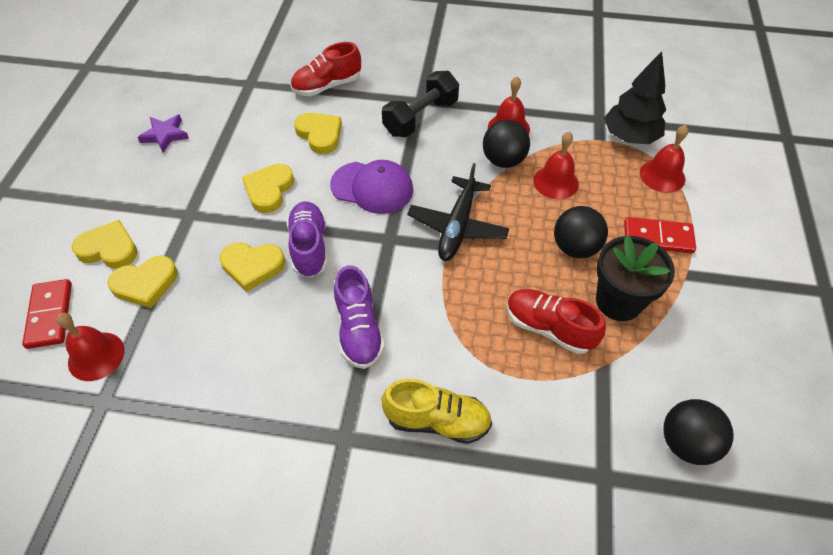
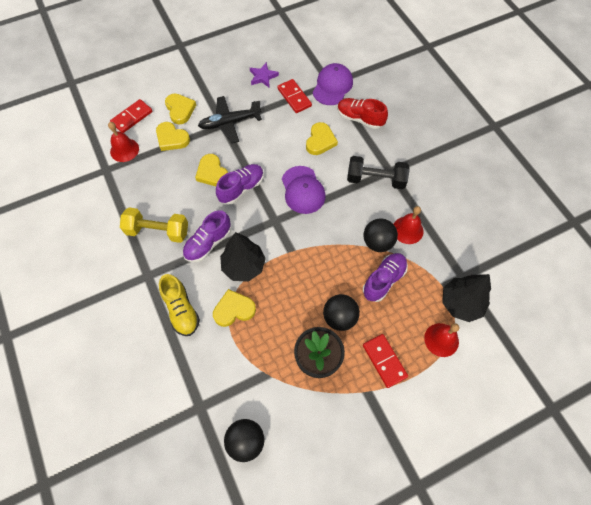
camera: 55 degrees right, 10 degrees up
(231, 124) = (294, 97): none -> red domino
(256, 83) = (332, 86): none -> purple cap
(269, 190) = (263, 146): yellow heart -> yellow heart (234, 309)
(282, 384) = (158, 231): none -> yellow dumbbell
(428, 307) = (244, 266): none -> black tree
(457, 227) = (308, 248): black plane -> black plane (229, 123)
(549, 328) = (272, 333): red shoe -> none
(556, 182) = (383, 280): red bell -> purple shoe

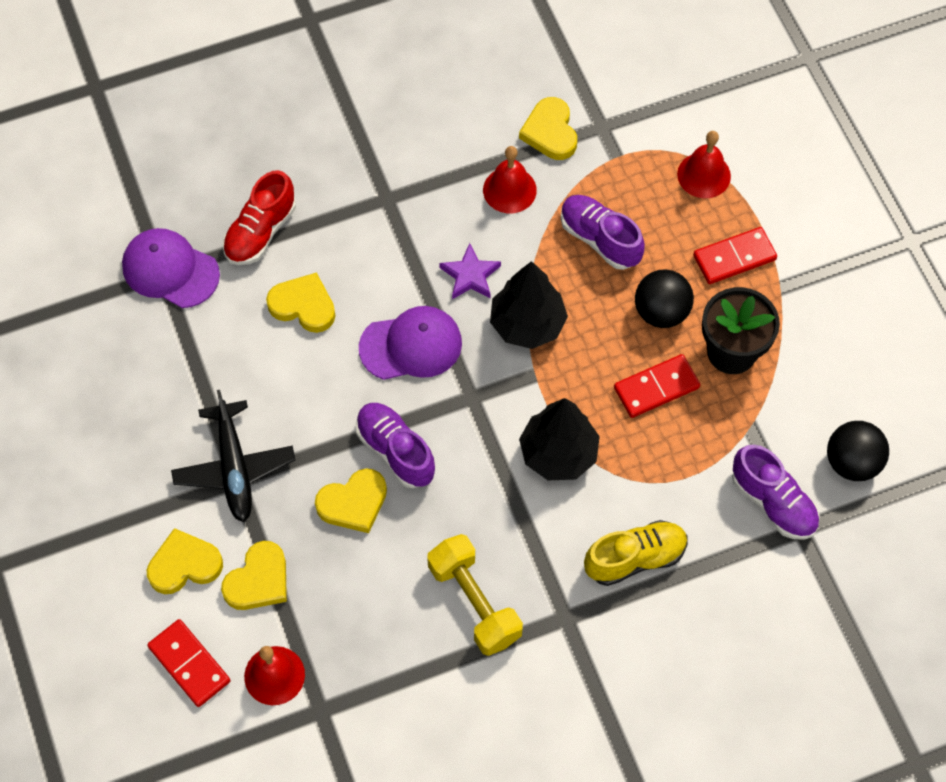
camera: 85 degrees left, 0 degrees up
(158, 231) = (474, 602): yellow dumbbell -> yellow dumbbell turned 45 degrees counterclockwise
(208, 243) = (508, 512): purple shoe -> purple shoe (773, 502)
(234, 309) = (639, 472): yellow heart -> yellow heart (550, 132)
(263, 77) = (121, 398): purple star -> purple star (470, 275)
(294, 97) = (187, 343): red domino -> red domino (656, 388)
(375, 179) = (402, 224): black dumbbell -> none
(377, 242) = (529, 238): black ball -> none
(460, 303) = (646, 138): black tree -> black tree (527, 324)

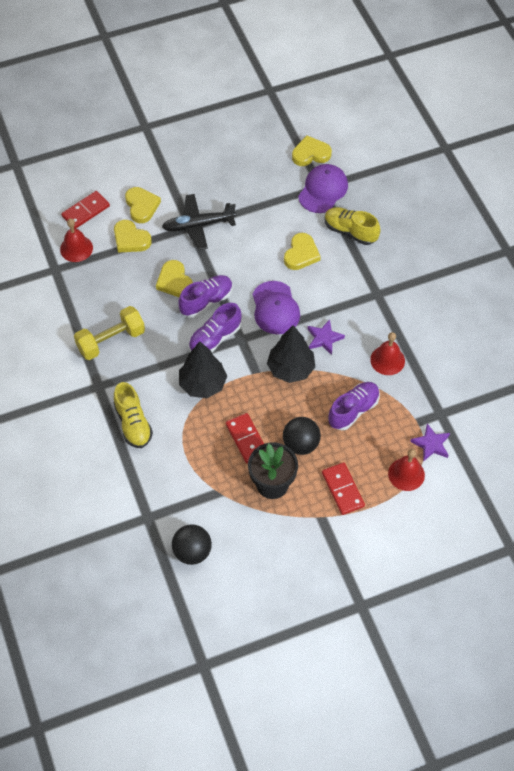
camera: 90 degrees right, 5 degrees down
(260, 232) = (350, 231): red shoe -> yellow shoe
(550, 132) = (433, 383): yellow heart -> yellow heart (310, 154)
(653, 141) = (431, 444): none -> purple star
(773, 502) = (166, 502): purple shoe -> purple shoe (215, 338)

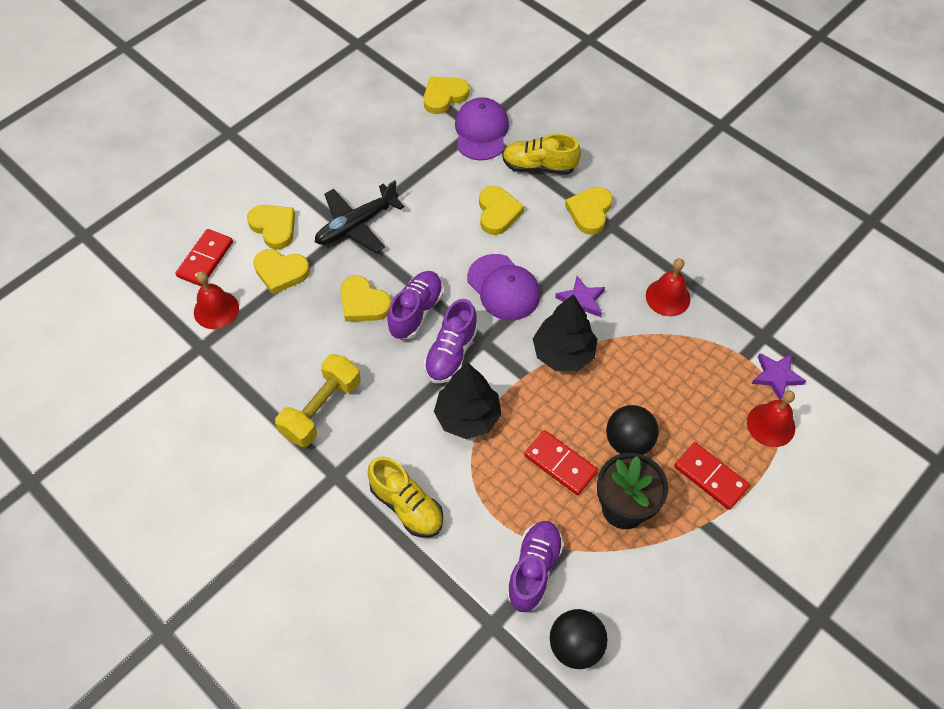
camera: 25 degrees left, 0 degrees up
(353, 410) = (665, 373): purple shoe -> purple shoe (534, 569)
(367, 278) = (589, 212): none -> yellow heart

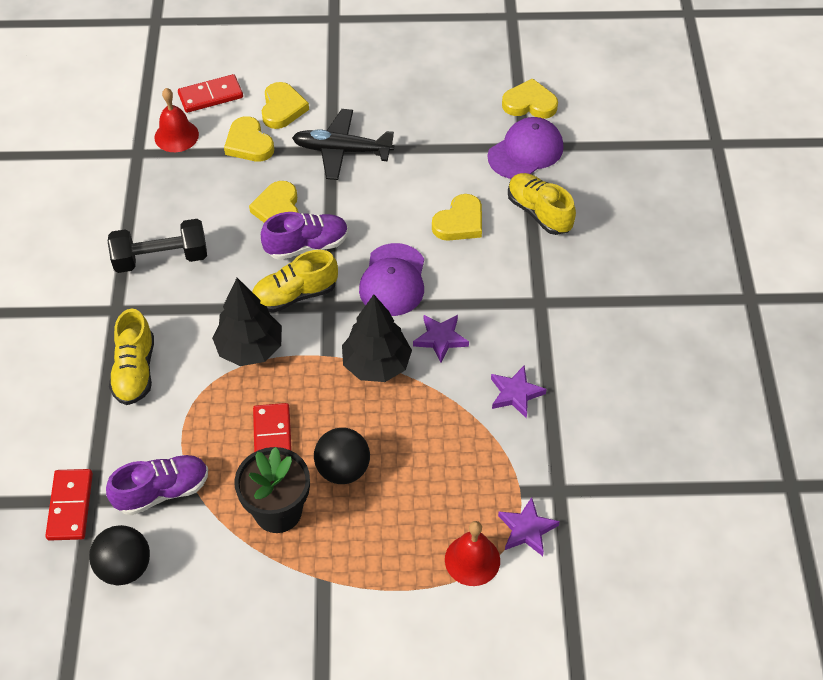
camera: 45 degrees right, 5 degrees down
(321, 409) = (161, 258): yellow dumbbell -> black dumbbell
(451, 353) = (295, 295): purple shoe -> yellow shoe
(589, 212) = (536, 278): yellow heart -> none
(668, 297) = (515, 393): red bell -> purple star
(710, 477) = (372, 551): red domino -> red domino (70, 506)

